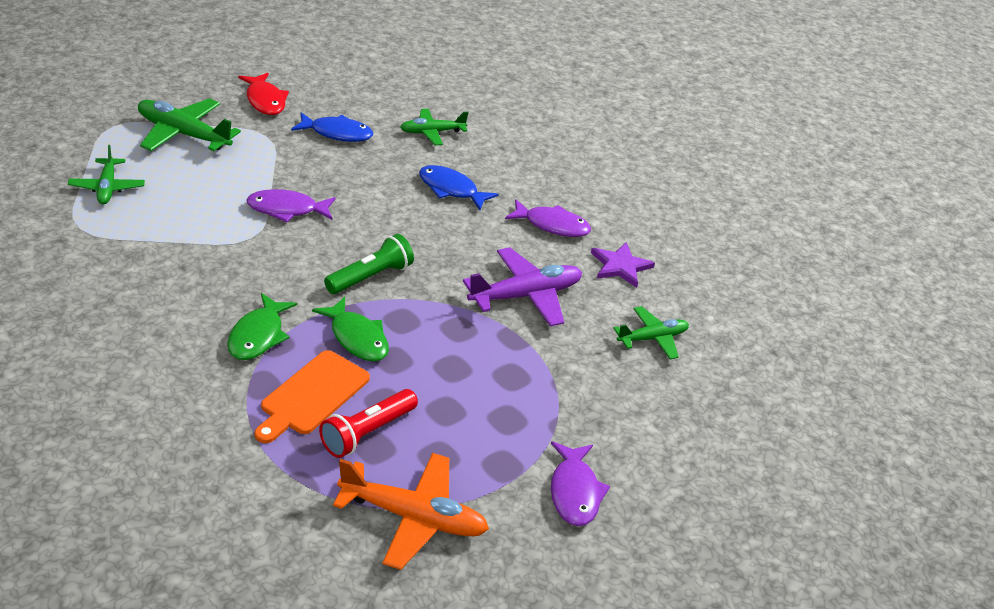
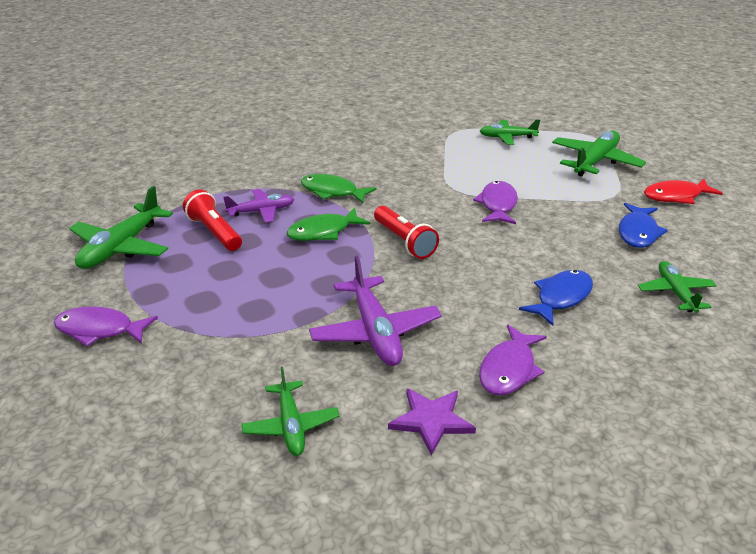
camera: 105 degrees right, 5 degrees down
(312, 395) = (262, 211): orange cutting board -> purple plane
(370, 277) = (404, 241): green flashlight -> red flashlight
(414, 517) = (121, 247): orange plane -> green plane

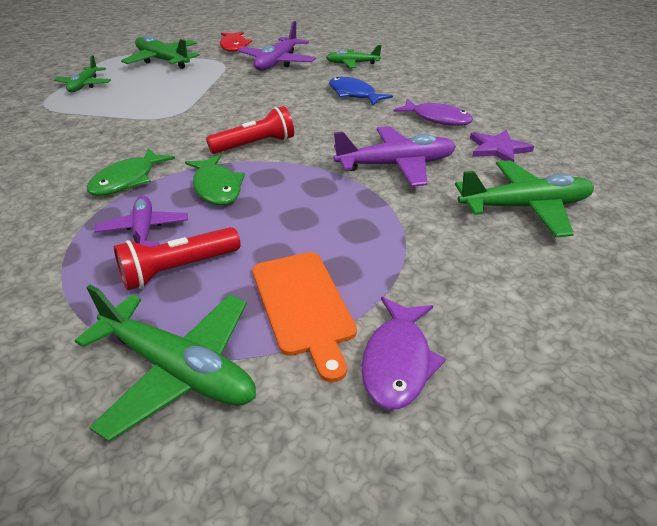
camera: 85 degrees left, 5 degrees up
(165, 287) = (303, 306): none -> orange cutting board
(291, 426) = (525, 207): green plane -> green plane, size x1.59
(498, 205) = (210, 101): purple fish -> none
(638, 232) = (277, 63): blue fish -> purple plane

